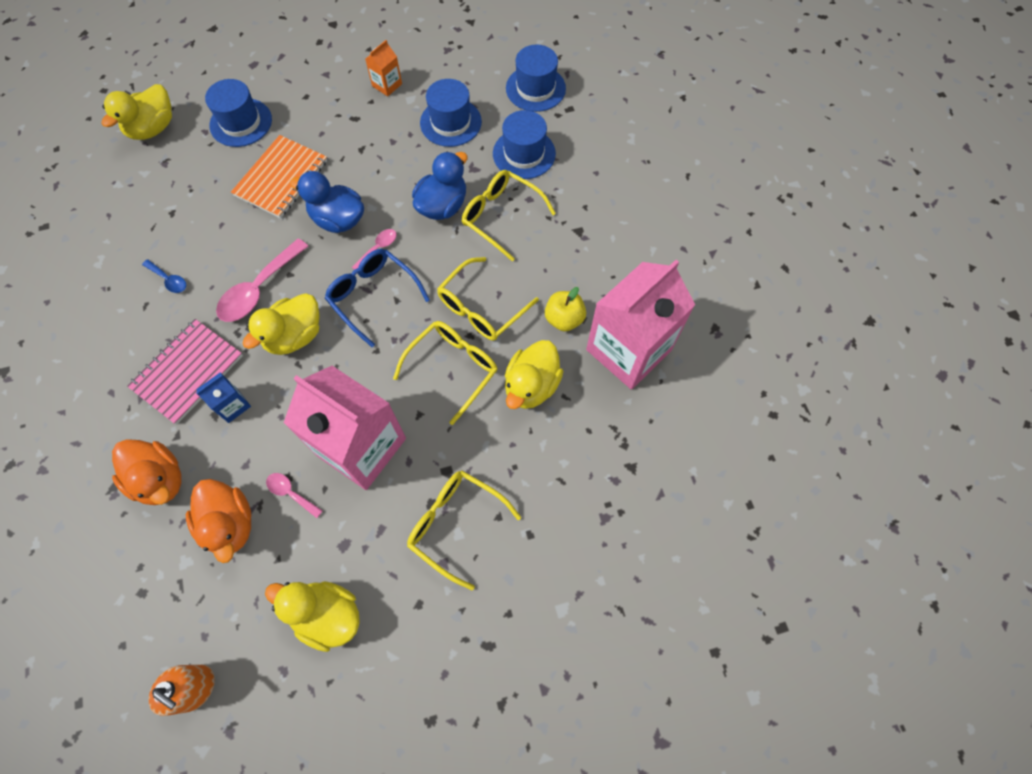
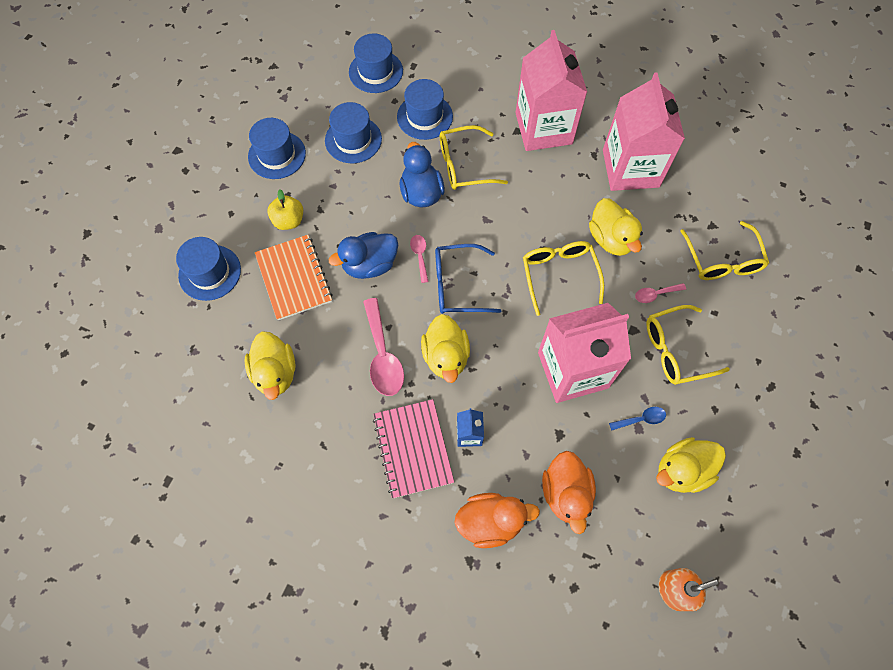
camera: 50 degrees left, 0 degrees up
(153, 128) = (148, 339): yellow duck -> yellow duck (275, 373)
(169, 280) = (314, 414): blue spoon -> blue spoon (641, 419)
(230, 524) = (566, 493): orange duck -> orange duck turned 75 degrees clockwise
(291, 493) = (573, 438): pink spoon -> pink spoon (655, 294)
(387, 85) = (277, 155): orange carton -> blue hat
(481, 308) = (527, 227): yellow glasses -> yellow glasses (722, 260)
(564, 319) = (577, 186): yellow apple -> yellow apple (289, 221)
(602, 249) = (543, 128): none -> pink carton

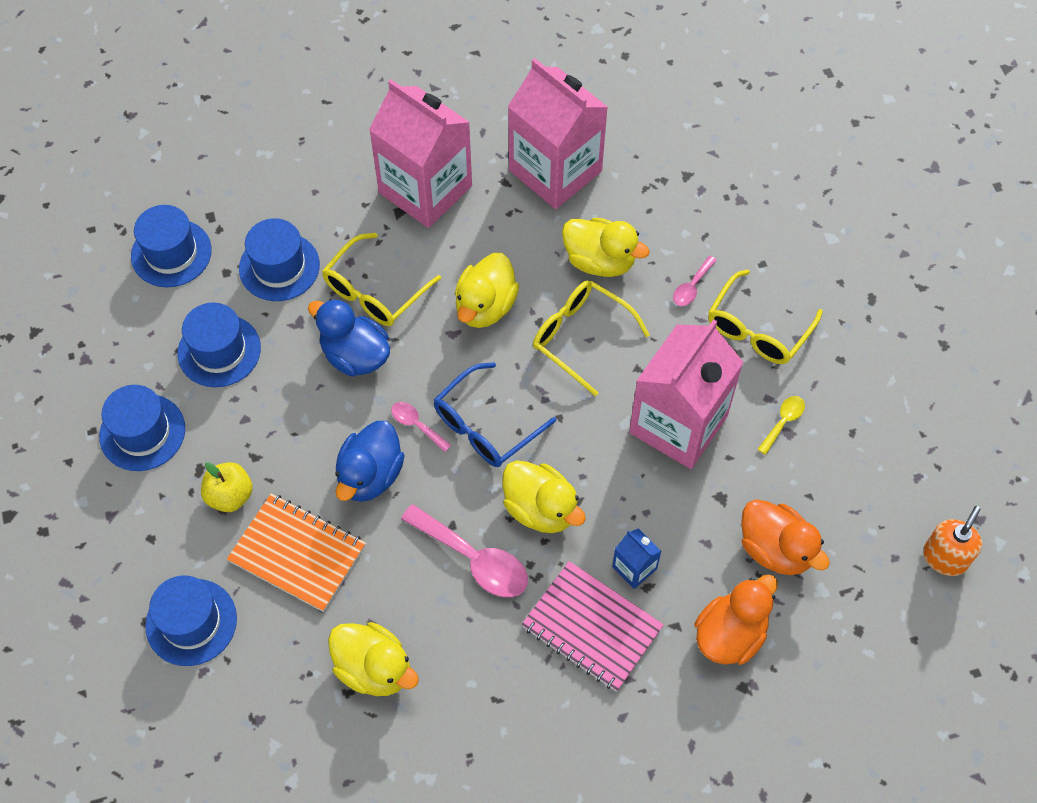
camera: 40 degrees left, 5 degrees down
(641, 419) = (783, 422): blue spoon -> yellow spoon
(682, 470) = (860, 442): yellow duck -> yellow duck (485, 306)
(722, 260) = (726, 205): yellow glasses -> none

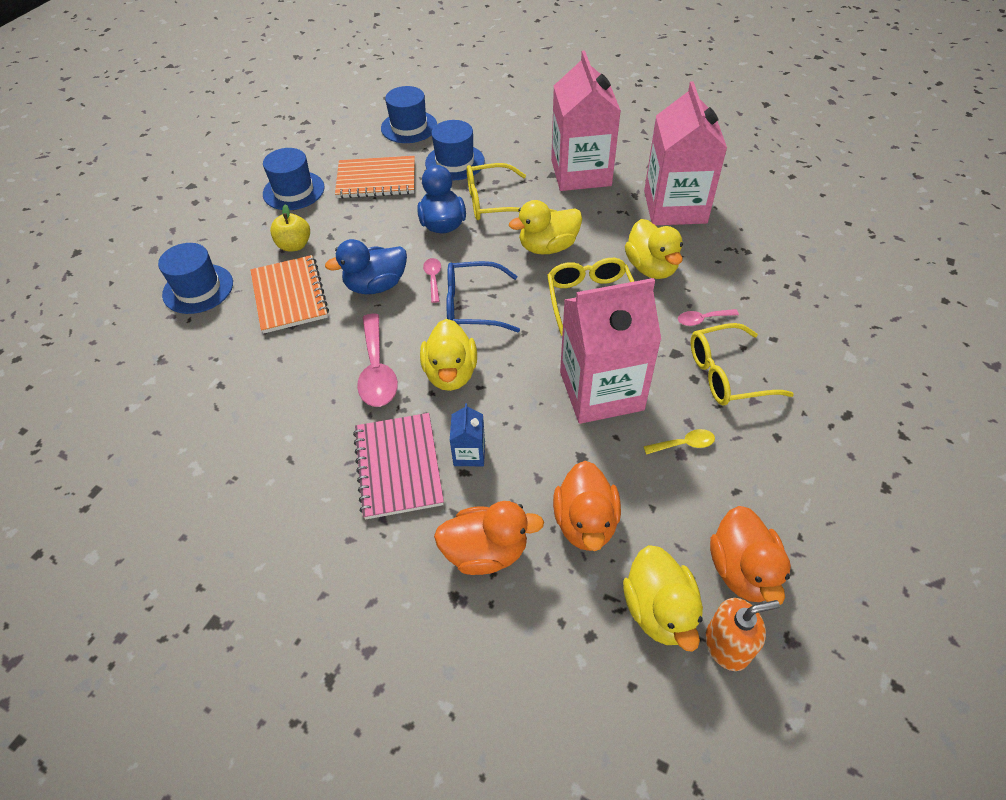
camera: 45 degrees right, 10 degrees down
(219, 350) = (376, 179): blue hat -> orange notebook
(374, 669) = (249, 384): yellow duck -> yellow duck (659, 610)
(908, 493) = (742, 570): none -> orange duck

